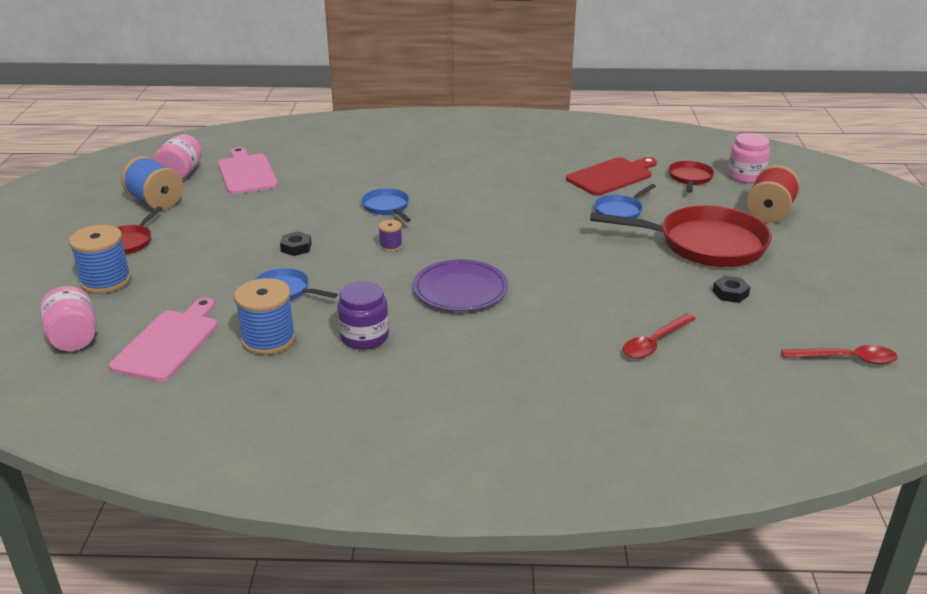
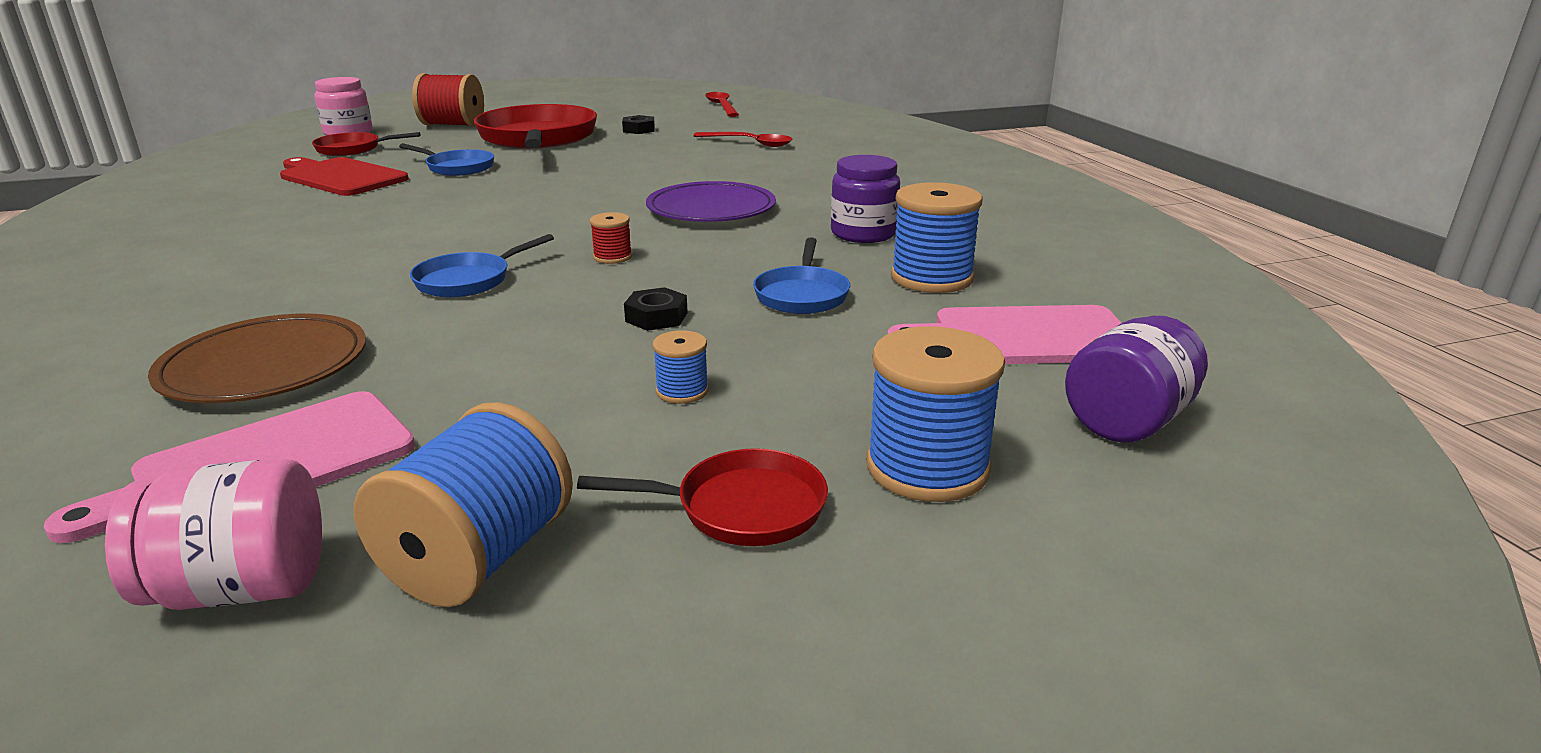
camera: 110 degrees left, 5 degrees down
(74, 339) = (1128, 421): pink jar -> purple jar
(217, 243) = (682, 391): none -> blue spool
(326, 169) = (265, 366): none -> brown plate
(391, 246) = (612, 257): purple spool -> red spool

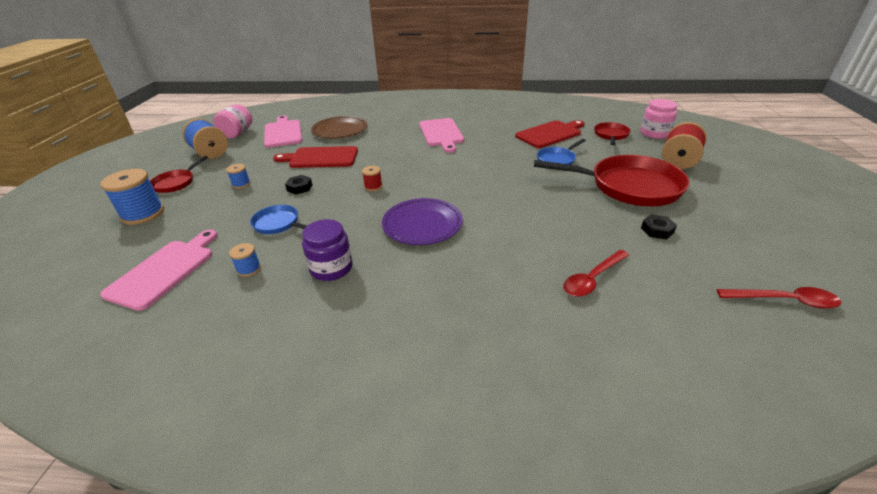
camera: 115 degrees right, 10 degrees up
(324, 247) = (441, 134): none -> pink cutting board
(468, 280) = (377, 157): blue pan -> none
(486, 338) = (321, 158): none -> red cutting board
(931, 278) = (249, 269): blue spool -> blue spool, size x0.50
(1128, 421) = (90, 265): purple jar -> none

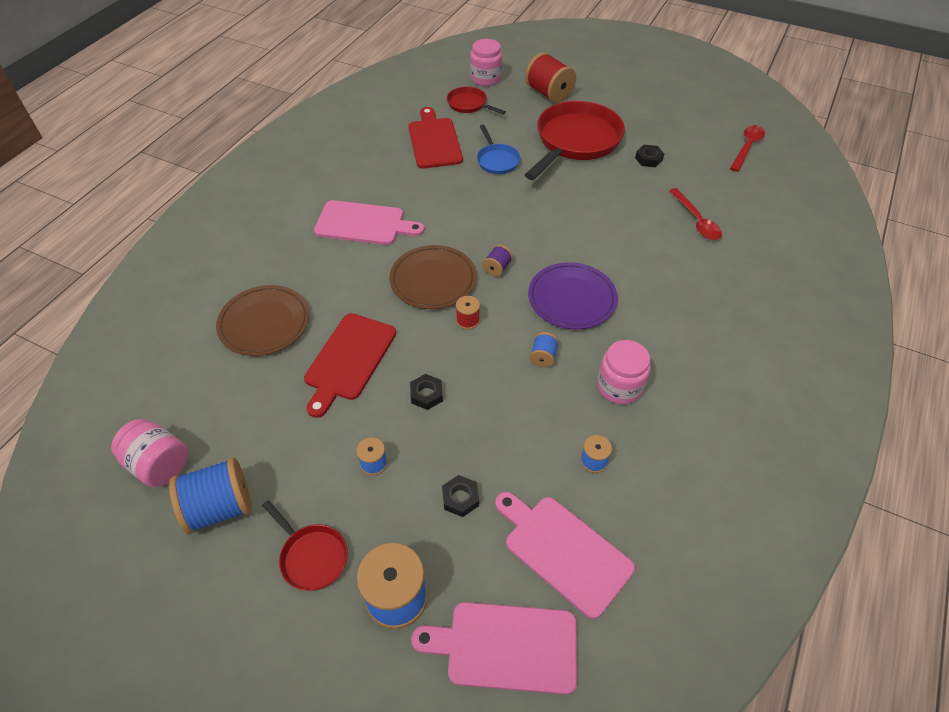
camera: 70 degrees left, 15 degrees up
(214, 219) = (460, 498): none -> black nut
(278, 224) = (510, 425): blue pan -> none
(283, 133) = (213, 396): pink cutting board -> pink cutting board (505, 646)
(331, 268) = (619, 386): purple jar -> pink jar
(350, 224) = (543, 357): none -> blue spool
(405, 166) = (433, 280): none -> brown plate
(434, 186) = (497, 268): none -> purple spool

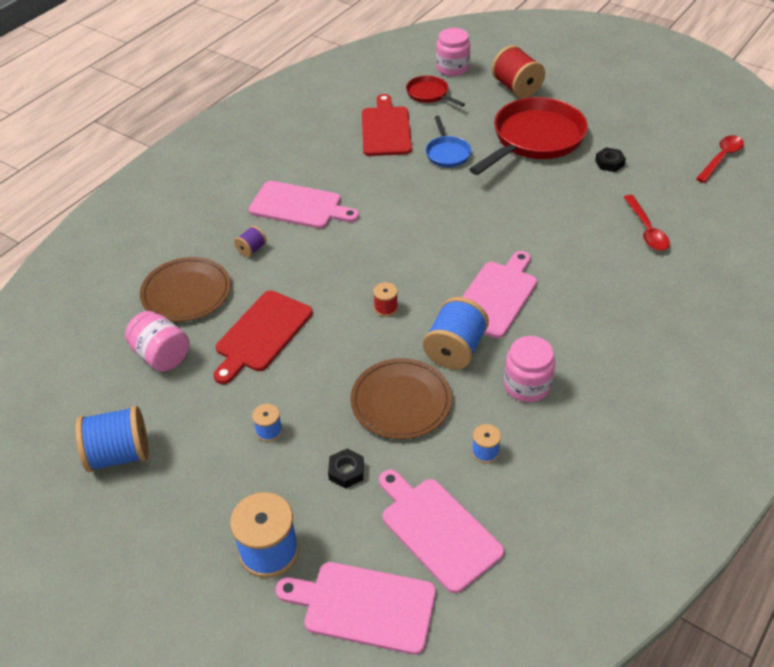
camera: 10 degrees right, 5 degrees down
(159, 464) = (69, 410): pink jar -> pink jar (161, 355)
(312, 556) = (196, 506): red pan -> none
(426, 394) = (331, 373): black nut -> none
(433, 280) = (358, 266): brown plate -> brown plate (401, 401)
(497, 268) = (426, 260): purple spool -> purple spool (252, 249)
(543, 357) = (455, 350): blue spool -> blue spool, size x2.01
(572, 298) = (496, 296): purple plate -> pink cutting board

